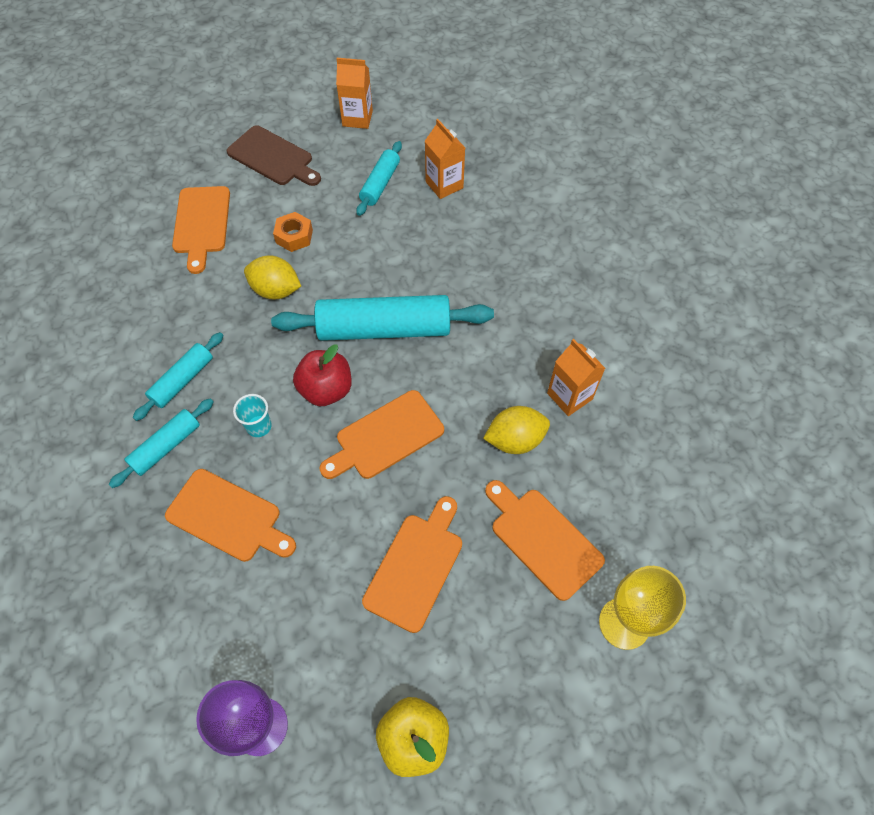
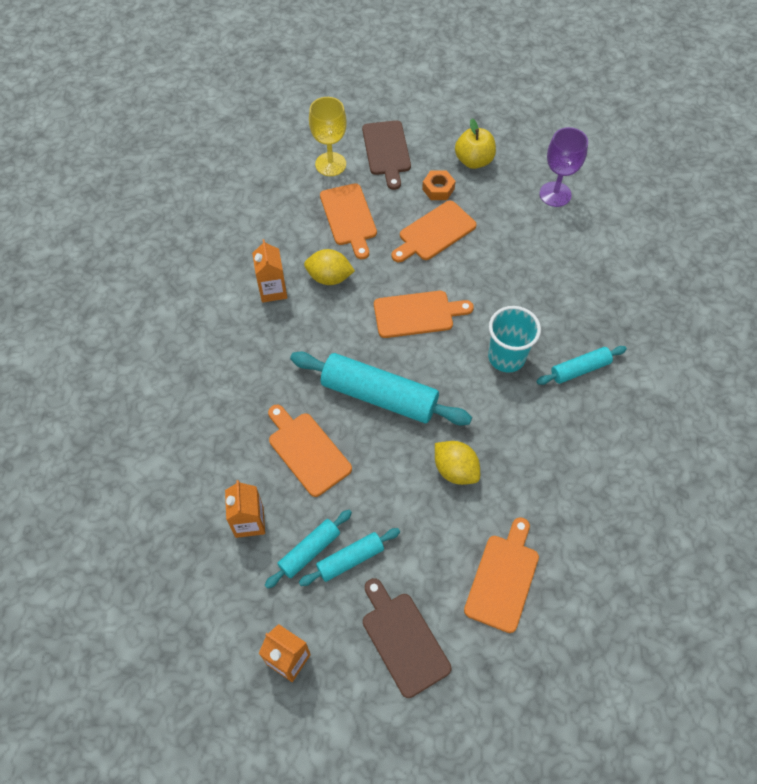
camera: 155 degrees left, 0 degrees up
(183, 381) = (556, 417): turquoise rolling pin -> turquoise rolling pin (350, 559)
(228, 517) = (546, 305): orange cutting board -> orange cutting board (307, 451)
(259, 426) = (506, 357): turquoise cup -> turquoise cup, size x1.85
(294, 236) = (418, 523): orange nut -> orange nut (438, 189)
(326, 390) = (446, 364): red apple -> none
(558, 692) = (386, 151): none -> brown cutting board

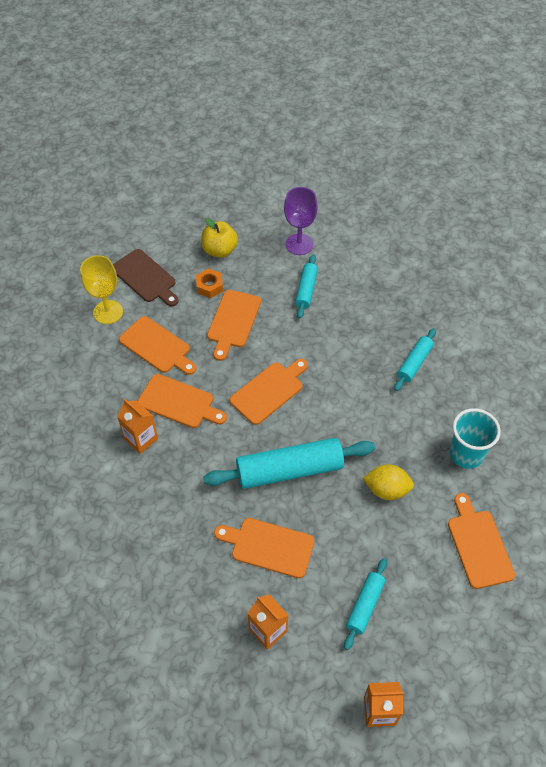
camera: 35 degrees left, 5 degrees down
(310, 551) = (331, 620): turquoise rolling pin -> turquoise rolling pin (306, 290)
(329, 277) = (179, 402): yellow lemon -> orange cutting board
(403, 640) = (447, 636): brown cutting board -> none
(506, 357) = (358, 385): turquoise cup -> turquoise cup (466, 454)

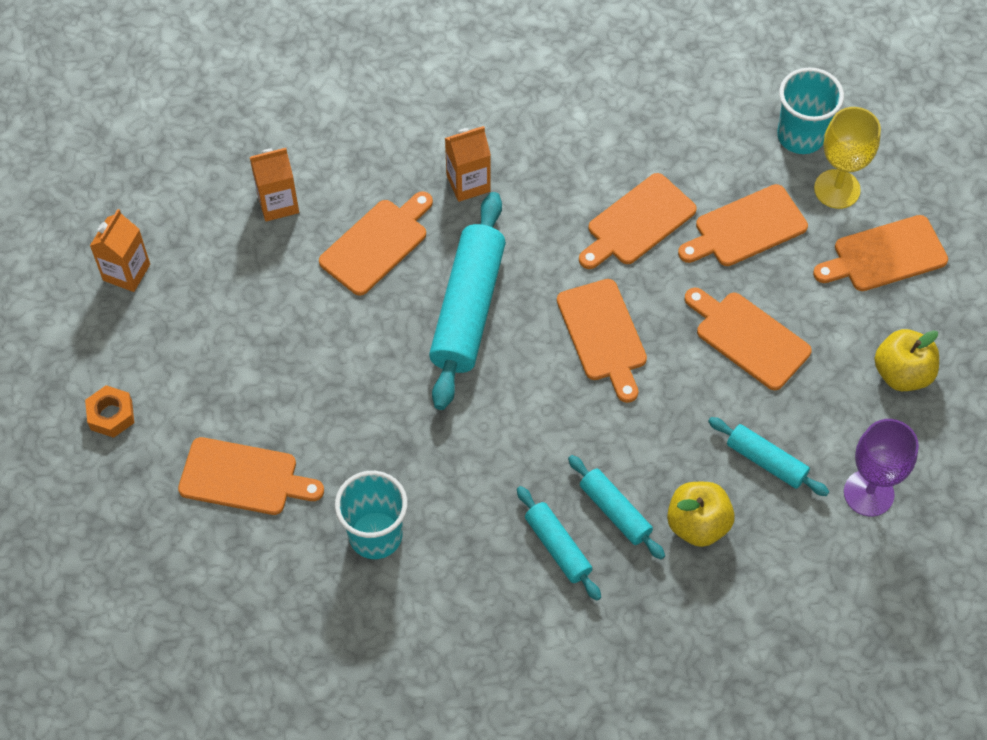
camera: 115 degrees right, 5 degrees up
(75, 341) = (800, 136): none -> turquoise cup
(141, 439) = (602, 162): orange carton -> orange carton (468, 183)
(145, 278) = (885, 255): brown cutting board -> orange cutting board
(209, 286) = (831, 332): orange nut -> orange nut (111, 415)
(361, 307) = (697, 524): none -> yellow apple
(365, 605) = (247, 312): turquoise rolling pin -> turquoise rolling pin (615, 511)
(386, 489) = (378, 409): yellow lemon -> none

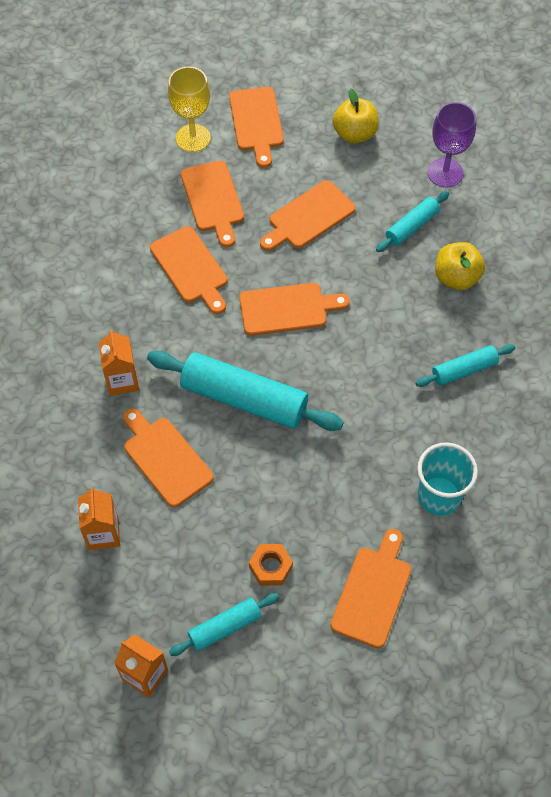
camera: 80 degrees left, 0 degrees up
(111, 415) = (293, 700): orange nut -> orange nut (270, 567)
(615, 511) = (439, 327): turquoise rolling pin -> turquoise rolling pin (225, 627)
(800, 136) = (140, 150): turquoise cup -> none

